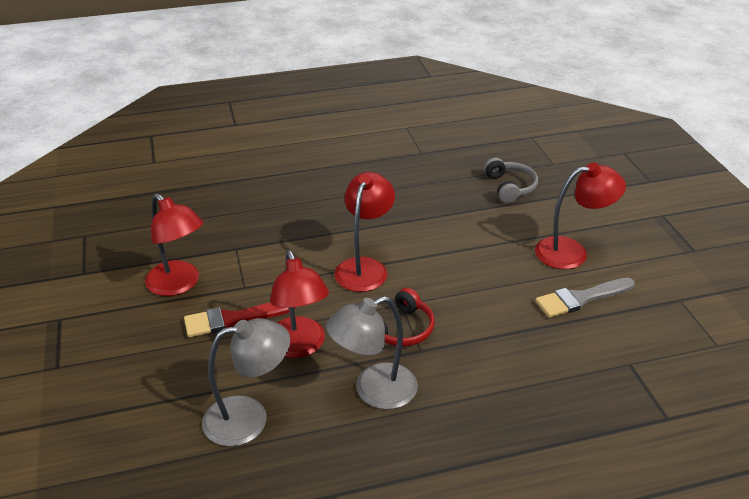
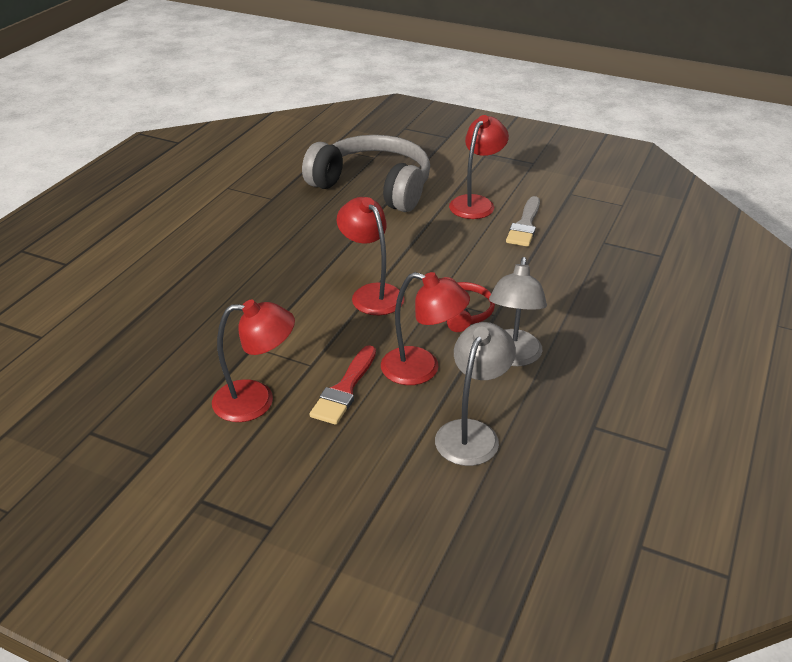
camera: 50 degrees left, 0 degrees up
(509, 187) = (373, 187): grey headphones -> grey headphones, size x2.25

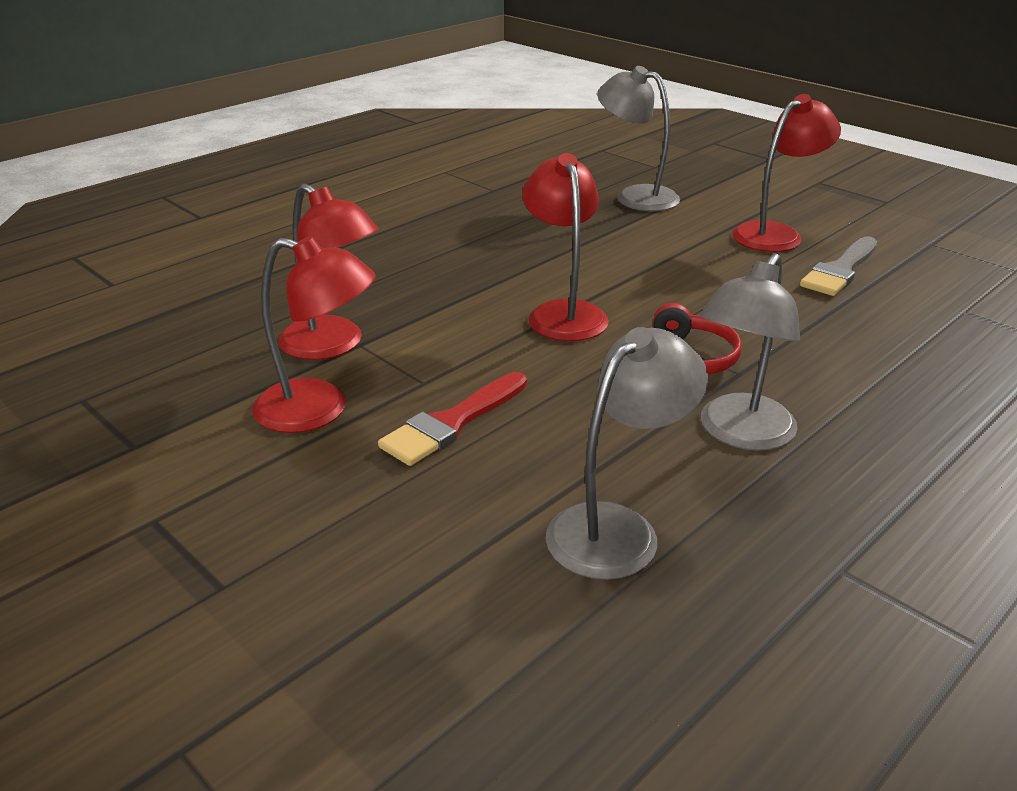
camera: 20 degrees right, 5 degrees down
(373, 187) = (636, 196): grey headphones -> grey lamp
(422, 369) = (584, 421): red lamp -> red lamp (332, 345)

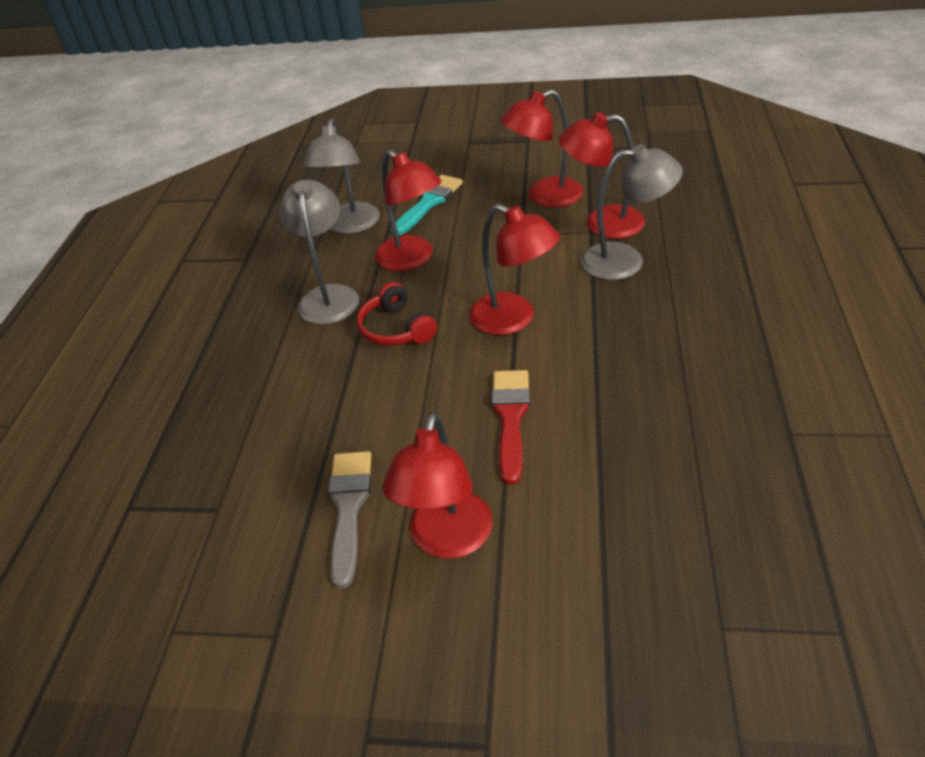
camera: 145 degrees right, 10 degrees up
(452, 423) = (476, 224): red brush -> red brush (510, 418)
(460, 495) = (428, 203): none -> turquoise brush
(587, 423) = (412, 259): none -> red lamp
(636, 196) = (652, 523): grey lamp -> grey lamp (625, 260)

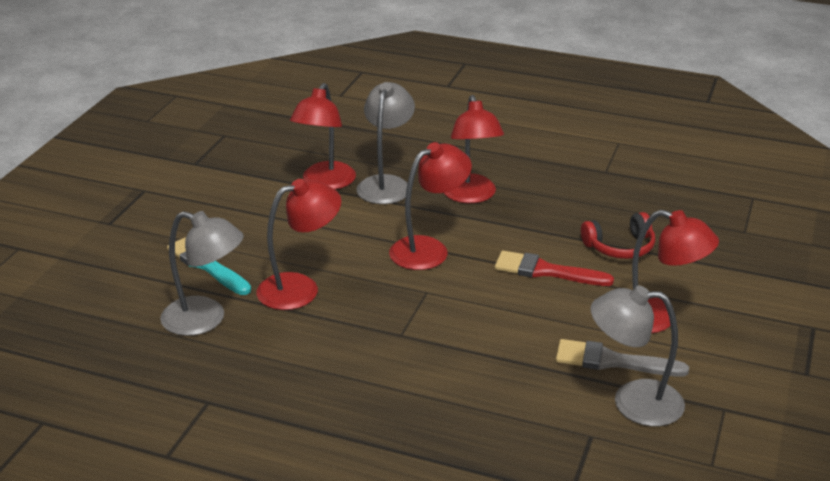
camera: 80 degrees left, 10 degrees down
(328, 296) = (324, 346): grey lamp -> grey lamp (633, 402)
(396, 328) = (403, 311): red headphones -> red headphones (620, 247)
(544, 196) = (257, 200): red lamp -> red lamp (471, 196)

